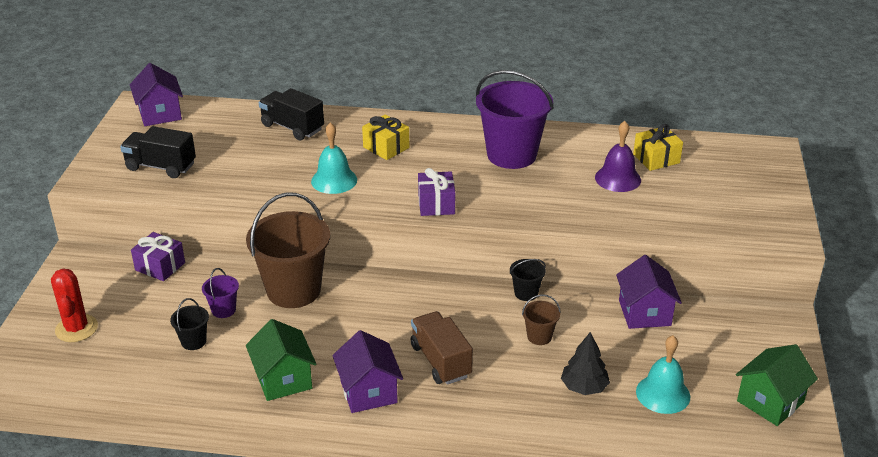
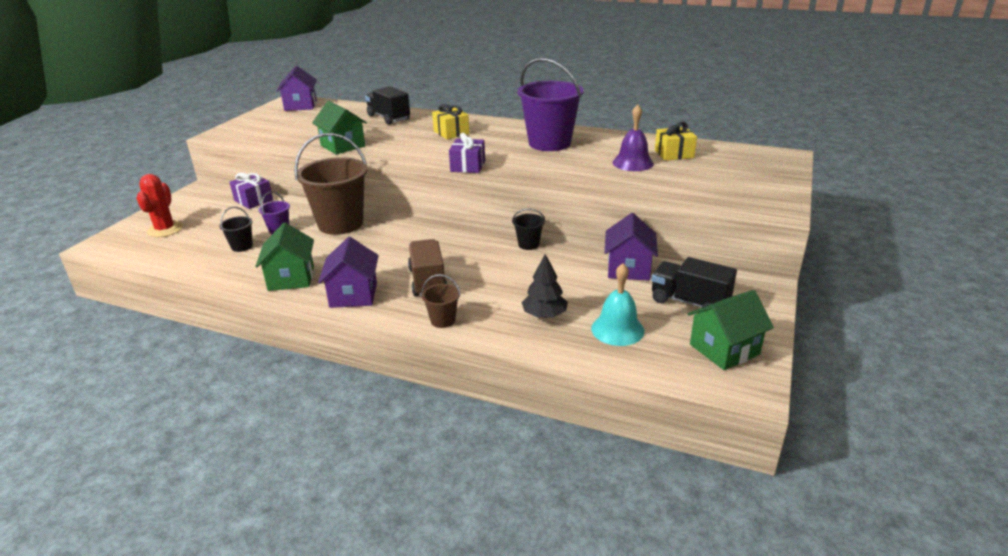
camera: 15 degrees right, 5 degrees down
(161, 167) = (276, 131): black truck -> black truck (689, 302)
(265, 185) = (343, 146): none -> green house
(334, 180) = (397, 147): turquoise bell -> none
(539, 336) = (523, 274): brown bucket -> brown bucket (443, 320)

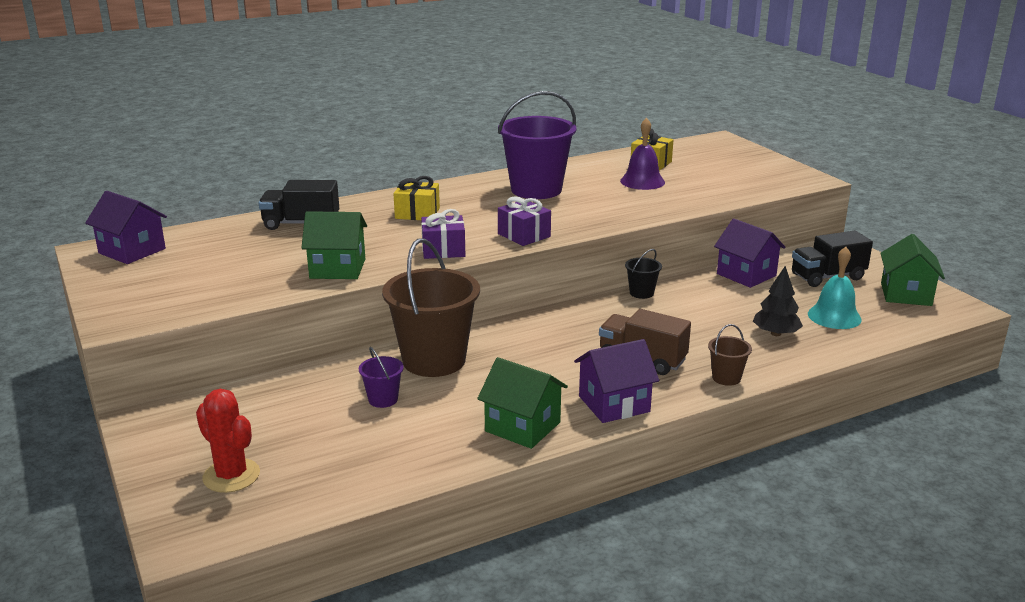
camera: 50 degrees left, 5 degrees down
(242, 246) = (386, 434): black bucket -> none
(253, 200) = (260, 391): purple gift -> purple gift (443, 250)
(353, 295) = (614, 404): purple house -> purple house turned 60 degrees counterclockwise

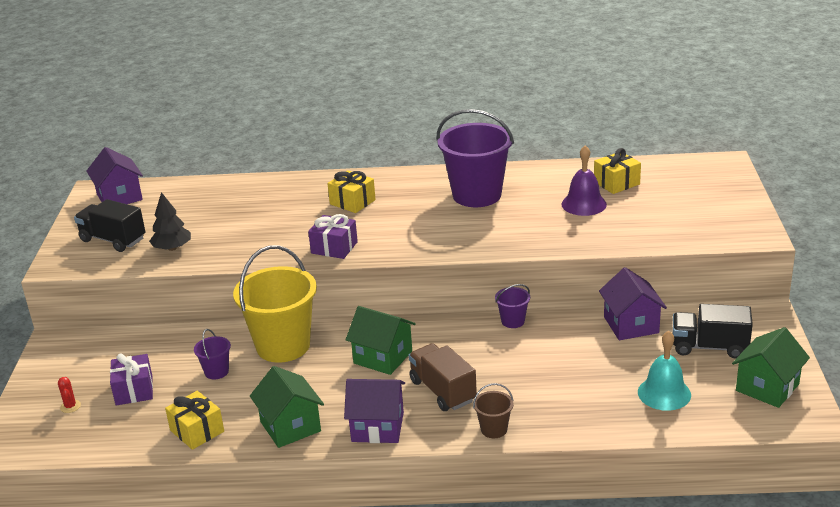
camera: 30 degrees right, 5 degrees up
(231, 476) = (70, 406): red cactus -> red cactus, size x0.48
(301, 224) = (255, 195): black truck -> black truck (113, 240)
(338, 268) = (240, 248): green house -> green house (383, 357)
(420, 458) = (197, 431): none -> yellow gift
(434, 360) = (283, 346): brown bucket -> yellow bucket
(524, 235) = (413, 246): purple gift -> purple gift (134, 390)
(641, 293) = (513, 321): black bucket -> purple bucket
(775, 333) = (587, 397): black tree -> black tree (172, 248)

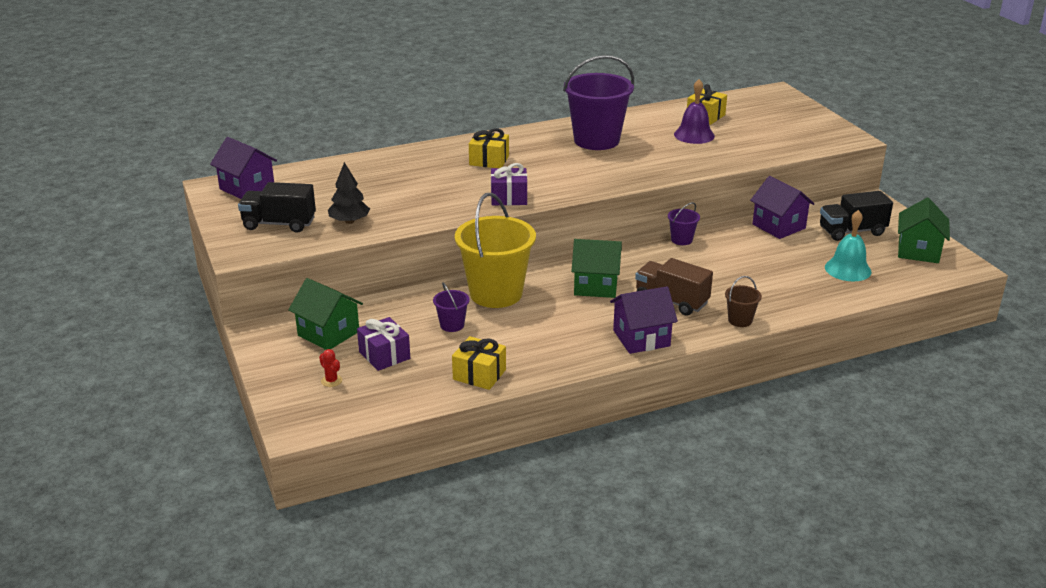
camera: 25 degrees left, 0 degrees up
(290, 426) = (563, 353): green house -> green house (328, 333)

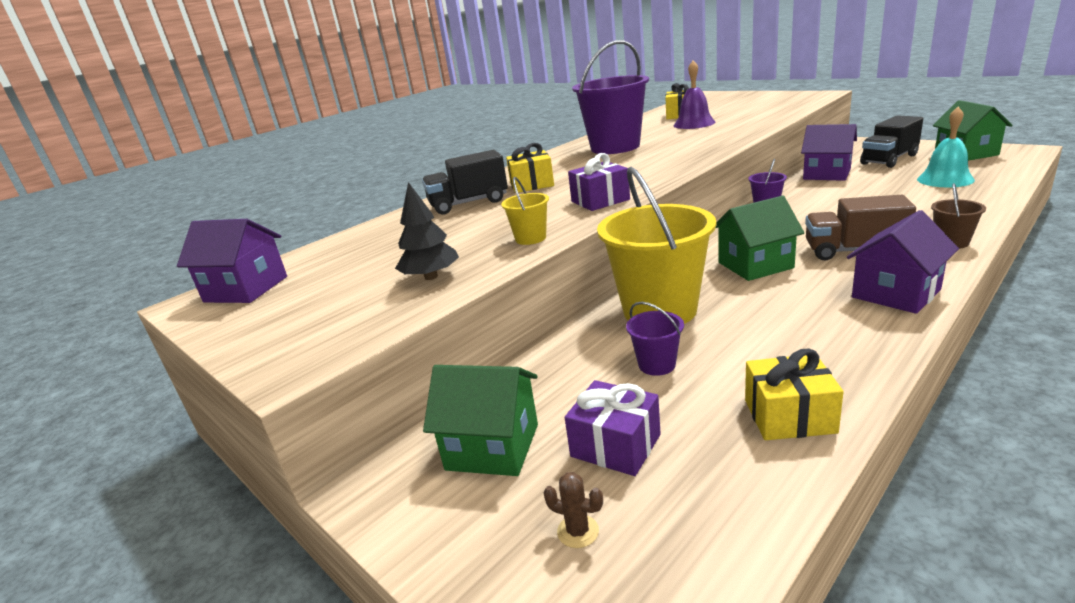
camera: 20 degrees left, 5 degrees down
(279, 224) = (327, 311): black truck -> black truck (468, 203)
(331, 381) = (578, 531): red cactus -> brown cactus
(431, 214) = (530, 238): none -> yellow bucket

